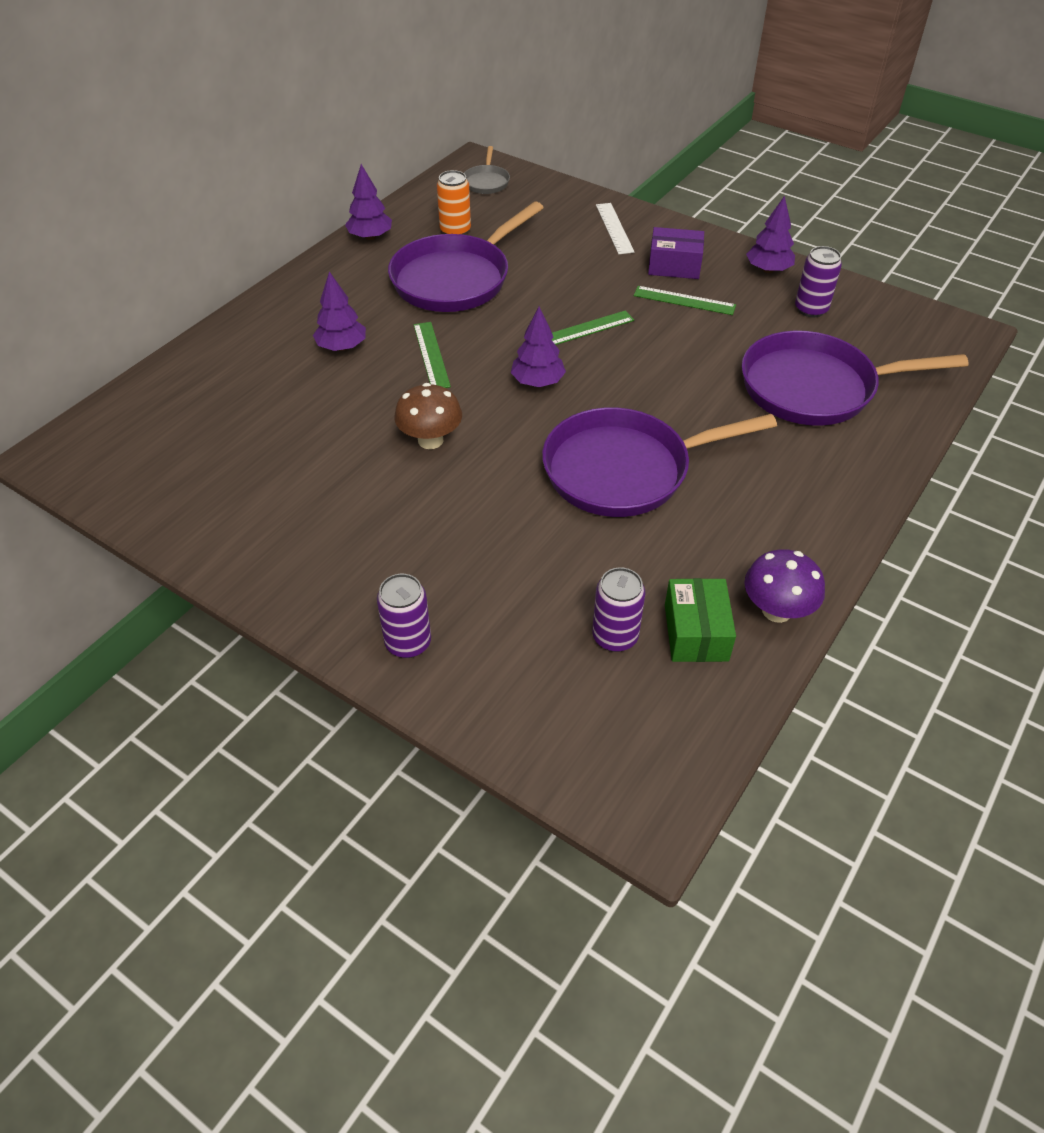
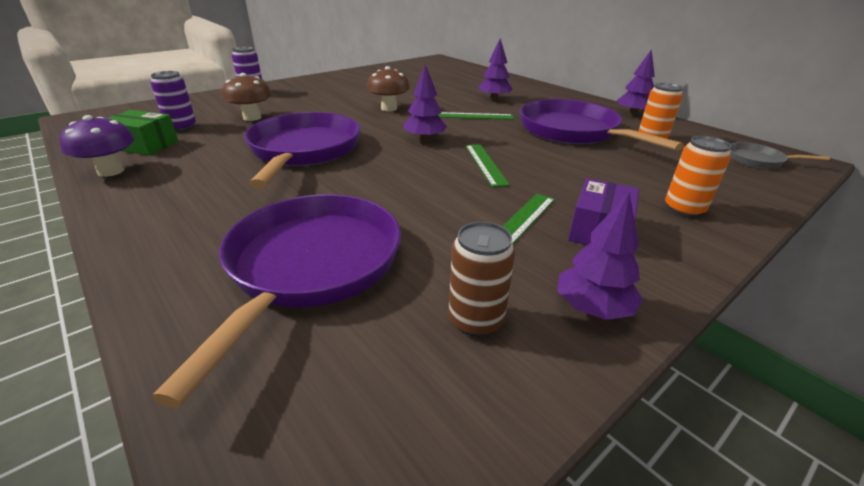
camera: 105 degrees right, 15 degrees down
(538, 574) = (252, 118): none -> brown mushroom
(614, 228) = (684, 209): white ruler -> orange can
(811, 309) = (476, 320): purple can -> brown can

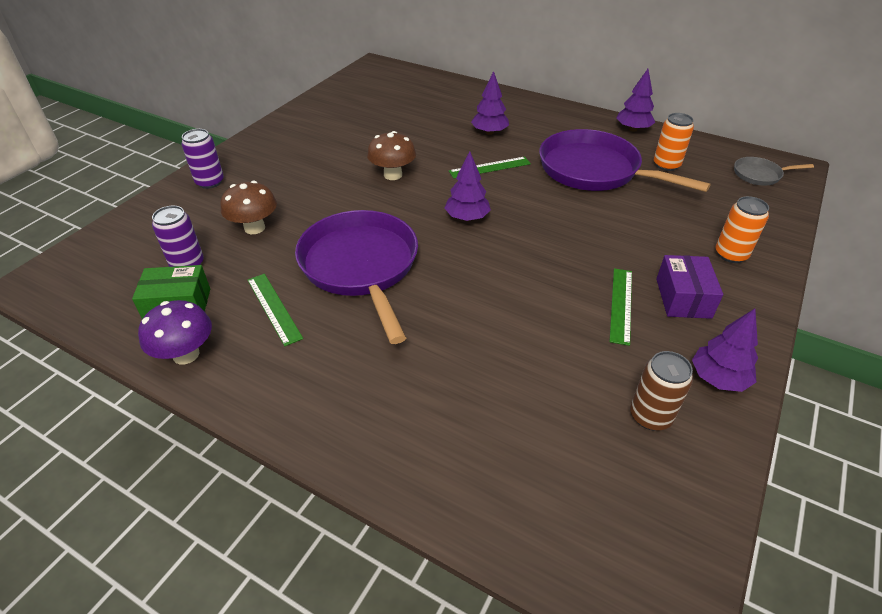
camera: 20 degrees left, 10 degrees up
(311, 266) = (495, 407): purple pan -> none
(485, 164) = (547, 240): green ruler -> green ruler (274, 308)

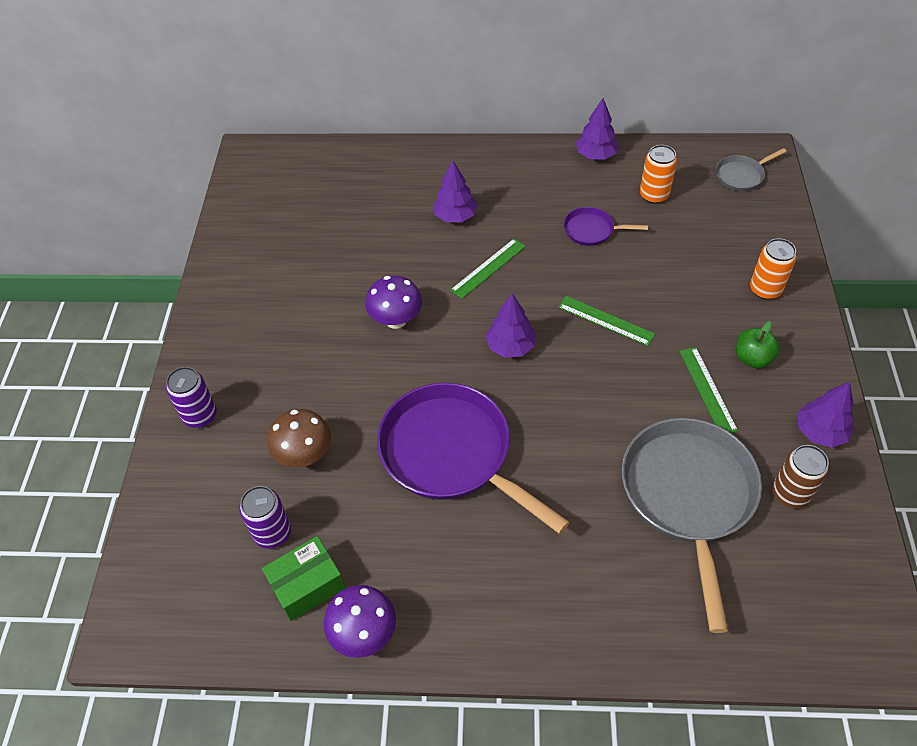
camera: 25 degrees left, 10 degrees up
(274, 308) = (405, 542): green ruler -> green ruler (606, 321)
(393, 175) = (396, 320): brown mushroom -> purple mushroom
(543, 375) = (688, 496): none -> grey pan
(594, 170) = (592, 230): purple pan -> purple pan, size x0.45
(683, 298) = (752, 358): purple box -> green apple

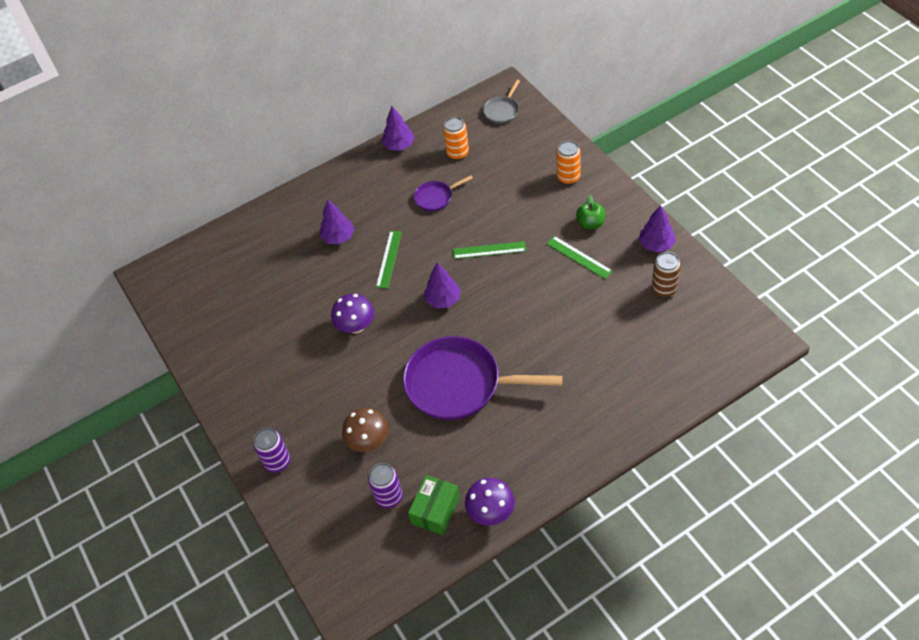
camera: 30 degrees left, 0 degrees up
(688, 496) = (612, 323): grey pan -> none

